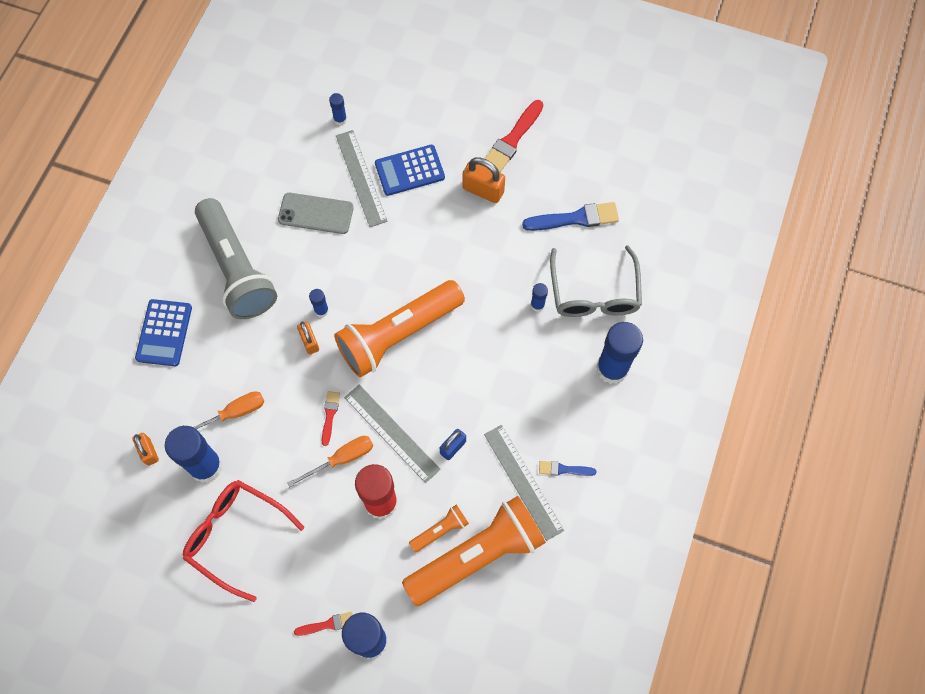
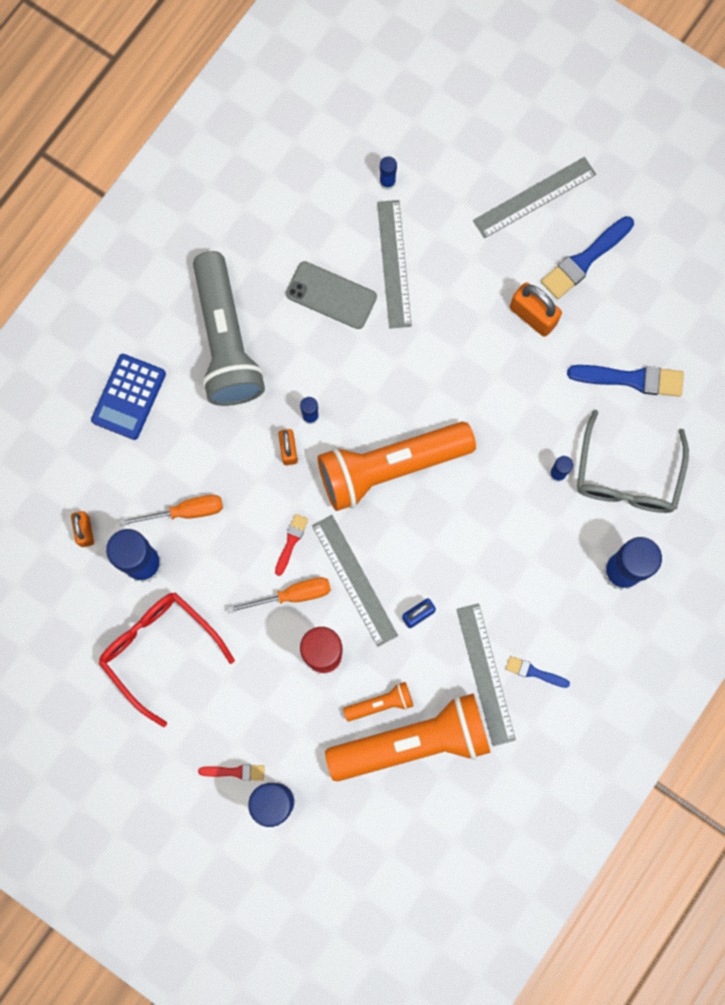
camera: 15 degrees right, 10 degrees up
(409, 170) = (453, 269): blue calculator -> none
(460, 104) = (534, 197): none -> grey ruler
(512, 140) = (584, 260): red brush -> blue brush

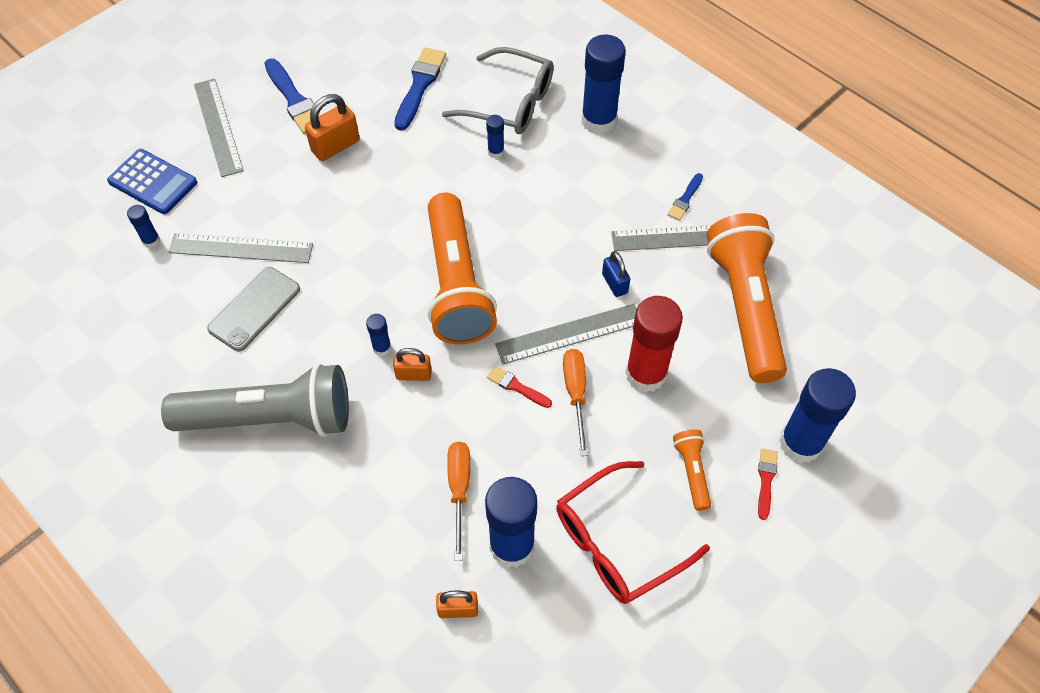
camera: 80 degrees left, 20 degrees down
(129, 397) = (304, 534): blue calculator -> blue calculator (153, 182)
(381, 703) = (703, 330): orange flashlight -> orange flashlight (692, 472)

